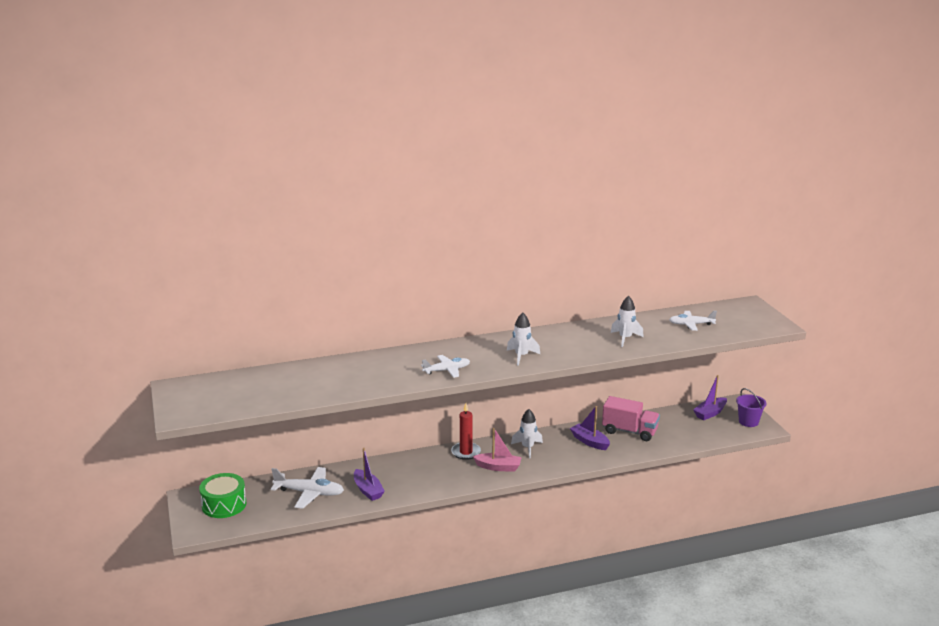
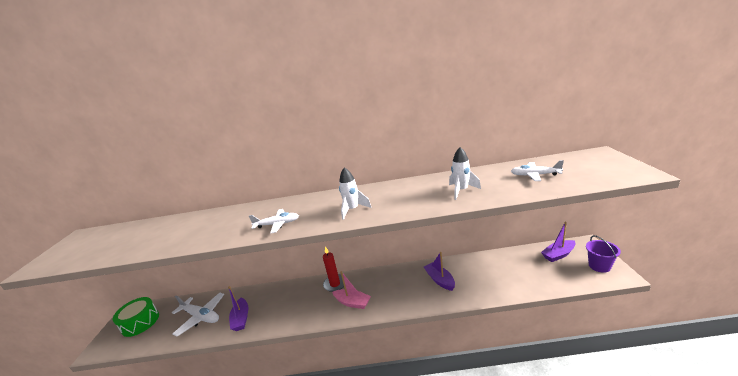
camera: 20 degrees right, 0 degrees up
(527, 448) = (385, 283): white rocket -> none
(629, 431) = (478, 271): pink truck -> none

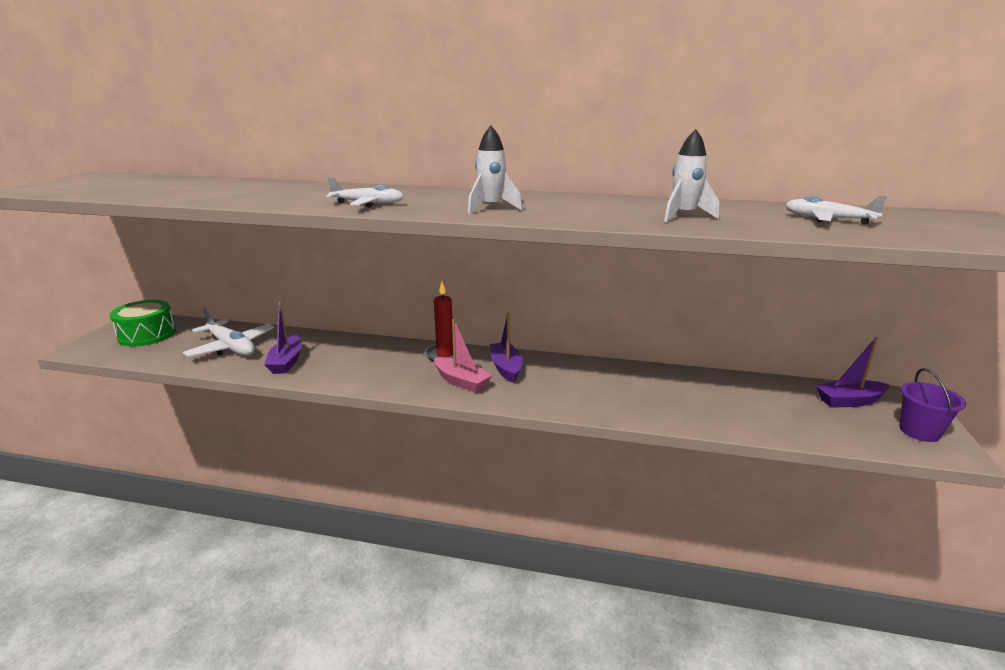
camera: 10 degrees right, 0 degrees up
(440, 280) = (618, 387): purple boat -> purple boat (506, 368)

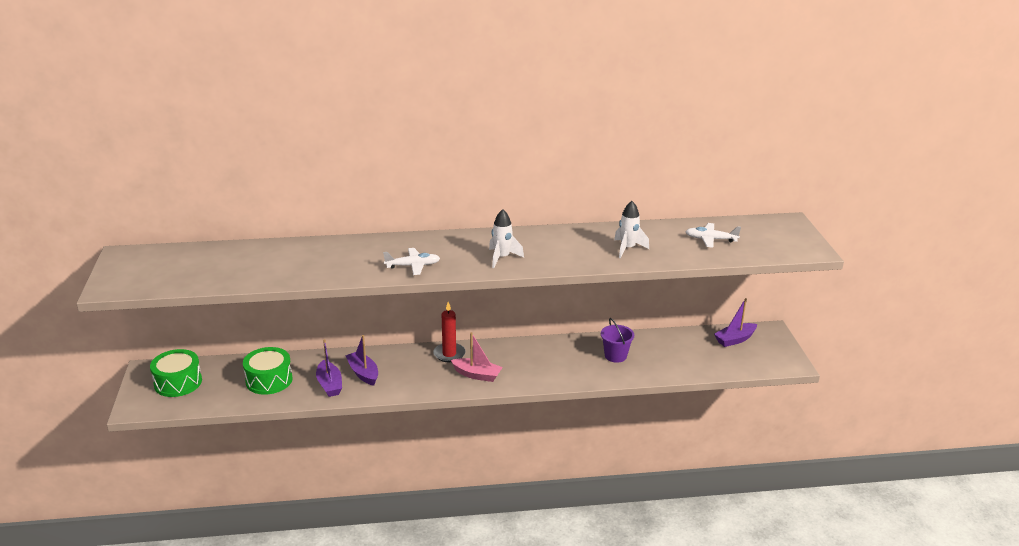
camera: 20 degrees left, 5 degrees up
(231, 347) = (269, 380): white plane -> green drum
(506, 368) = (502, 357): purple boat -> purple boat (363, 373)
(919, 431) = (775, 354): purple bucket -> purple bucket (615, 356)

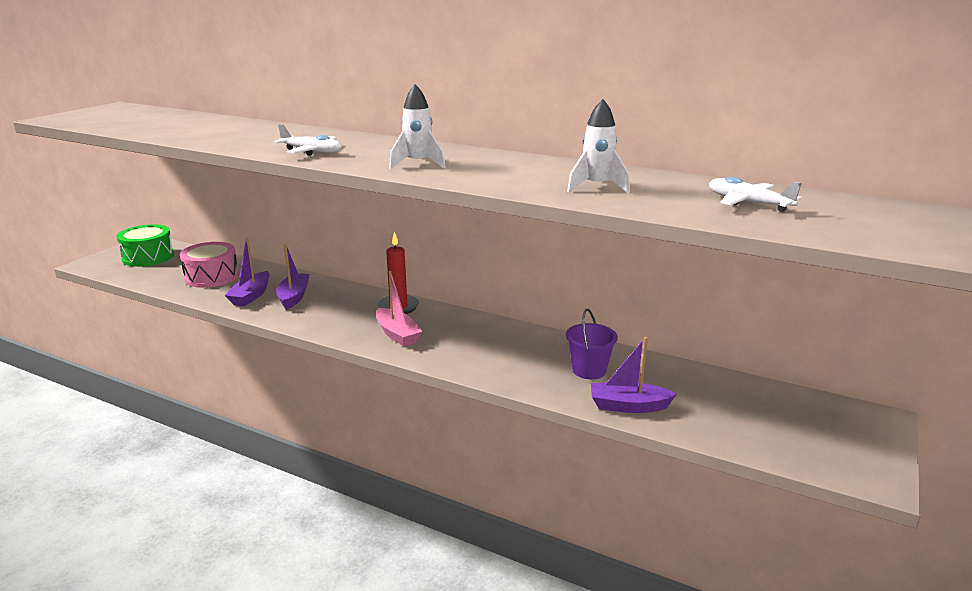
camera: 35 degrees right, 5 degrees down
(269, 380) = (212, 276): green drum -> pink drum
(735, 339) = (799, 410): purple boat -> purple boat (628, 406)

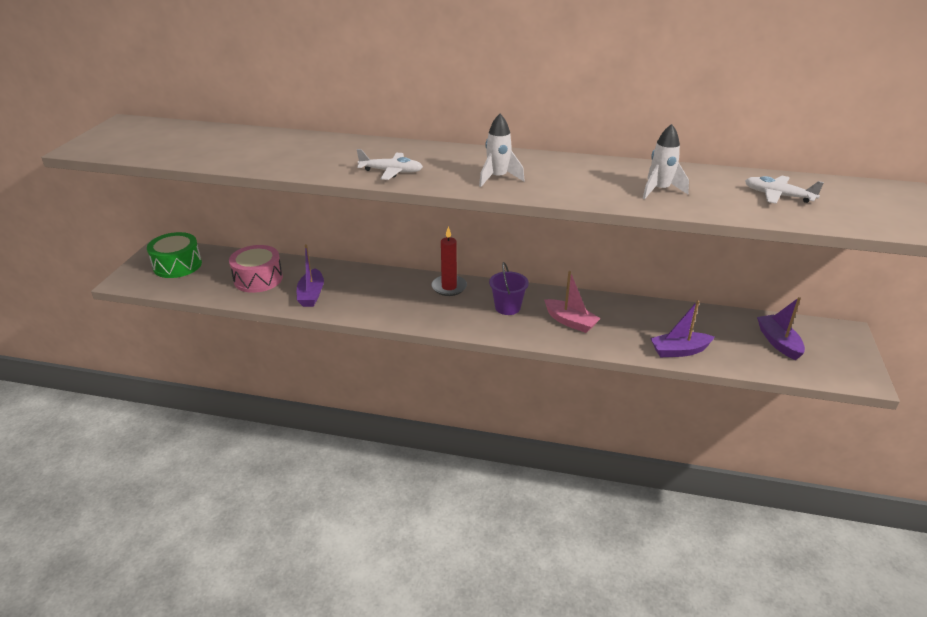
camera: 15 degrees left, 10 degrees up
(294, 297) = (351, 290): purple boat -> purple boat (778, 342)
(397, 334) = (466, 314): pink boat -> pink boat (570, 322)
(589, 370) = (634, 324): purple bucket -> purple bucket (507, 307)

